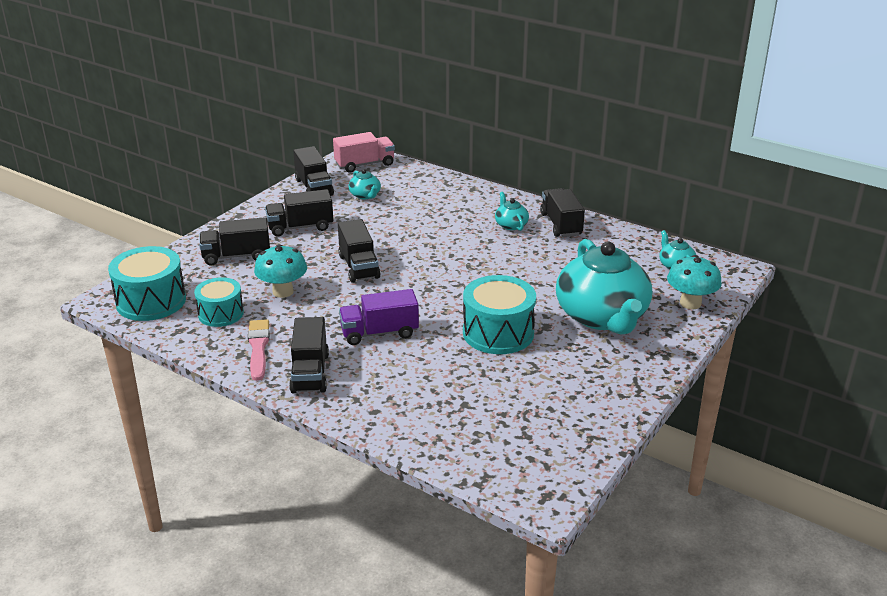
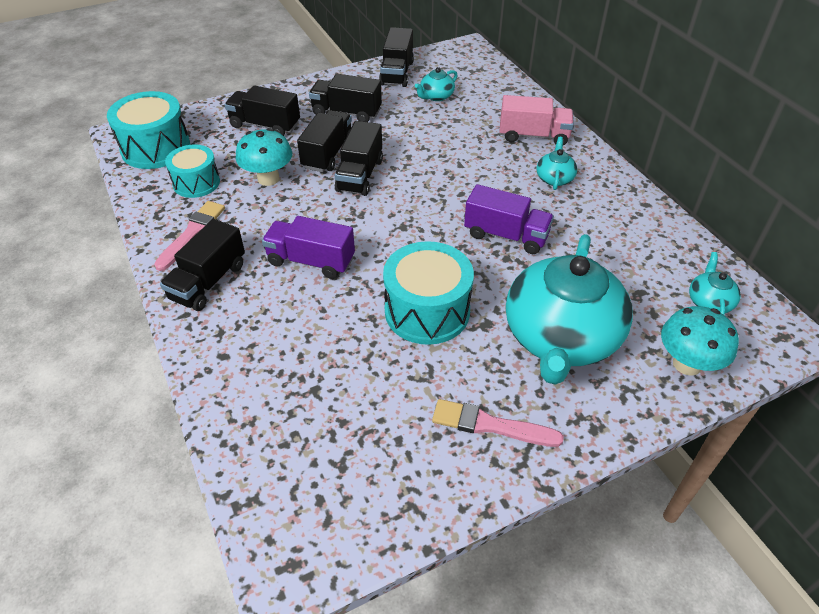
camera: 30 degrees right, 15 degrees up
(364, 164) = (465, 62): pink truck -> pink truck (533, 136)
(365, 195) = (436, 96): turquoise teapot -> turquoise teapot turned 45 degrees clockwise
(510, 270) = (506, 235): none -> purple truck
(561, 224) = (611, 196): black truck -> black truck (328, 154)
(601, 378) = (490, 425): none -> pink brush

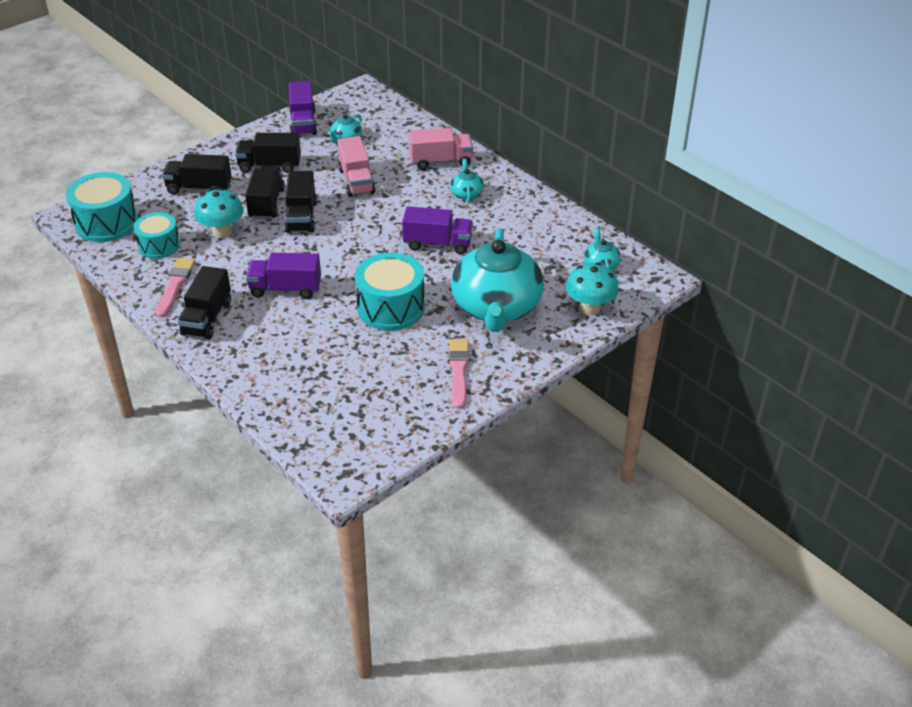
camera: 15 degrees left, 5 degrees down
(397, 73) = (303, 123): black truck -> purple truck
(433, 143) = (356, 181): none -> pink truck
(490, 425) = (459, 371): pink brush -> pink brush turned 90 degrees clockwise

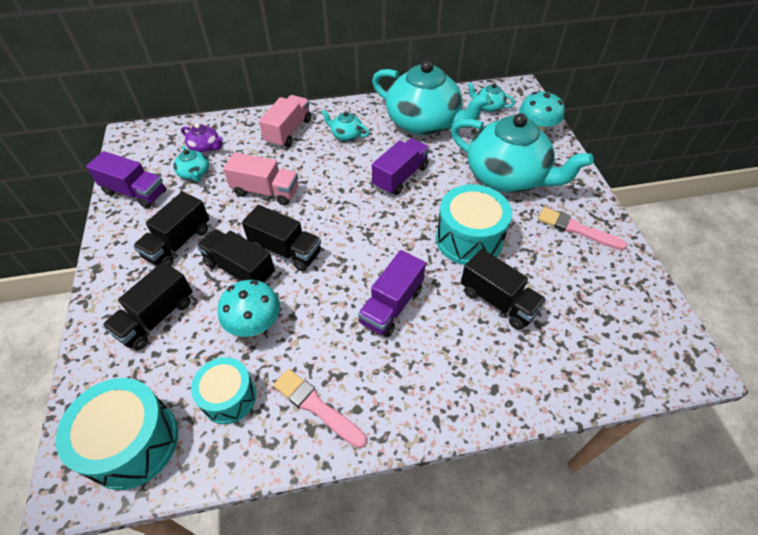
camera: 60 degrees left, 10 degrees up
(207, 318) = (396, 395): black truck -> black truck (498, 301)
(380, 130) = (205, 148): none -> purple teapot
(530, 232) = (424, 123): none -> turquoise teapot

